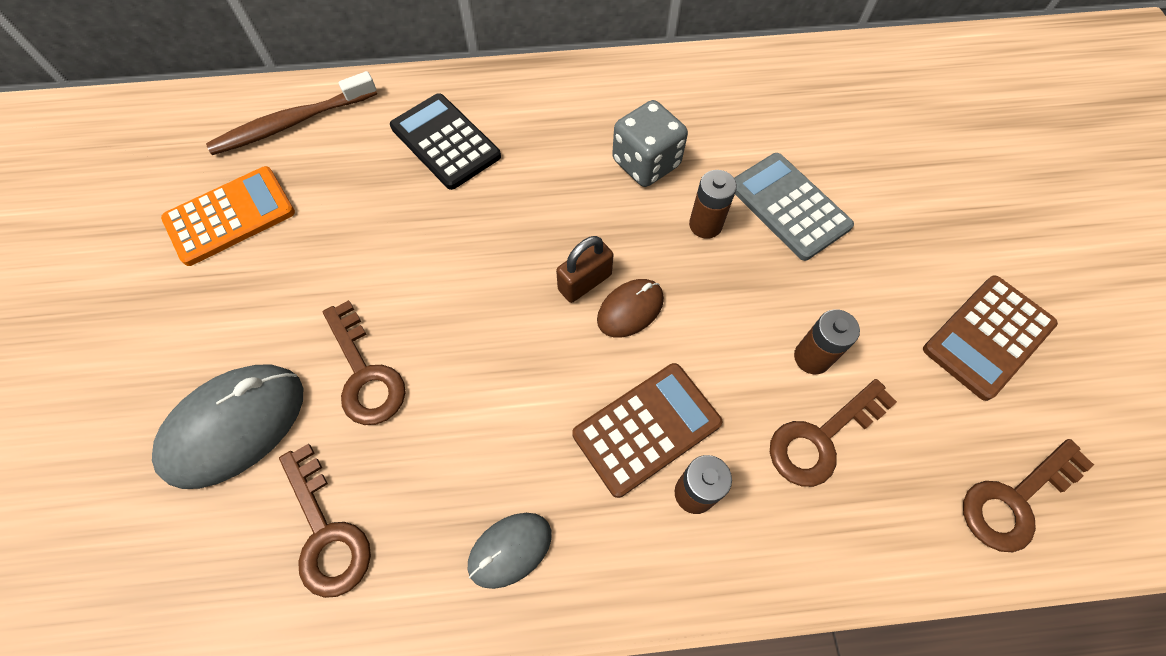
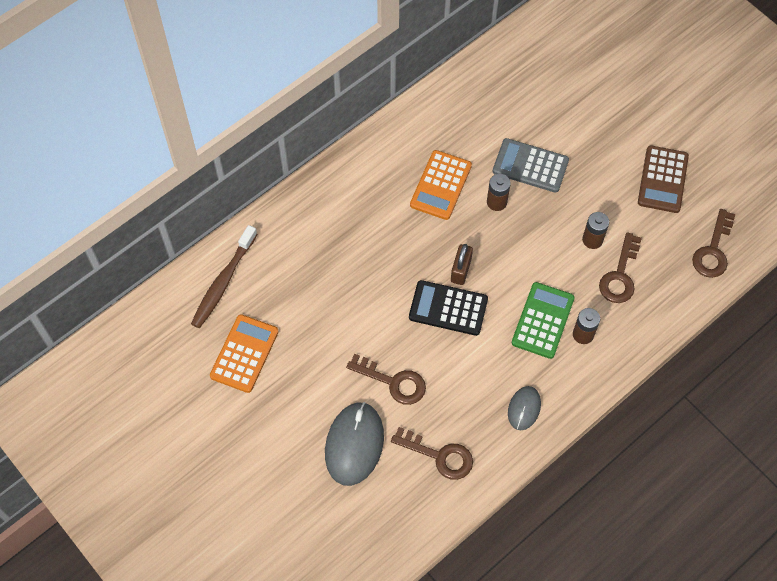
camera: 35 degrees left, 0 degrees up
(445, 142) = (322, 239): black calculator -> black calculator (448, 308)
(630, 309) = (493, 270): brown mouse -> none
(646, 163) = (440, 185): grey dice -> orange calculator
(647, 429) = (543, 320): brown calculator -> green calculator

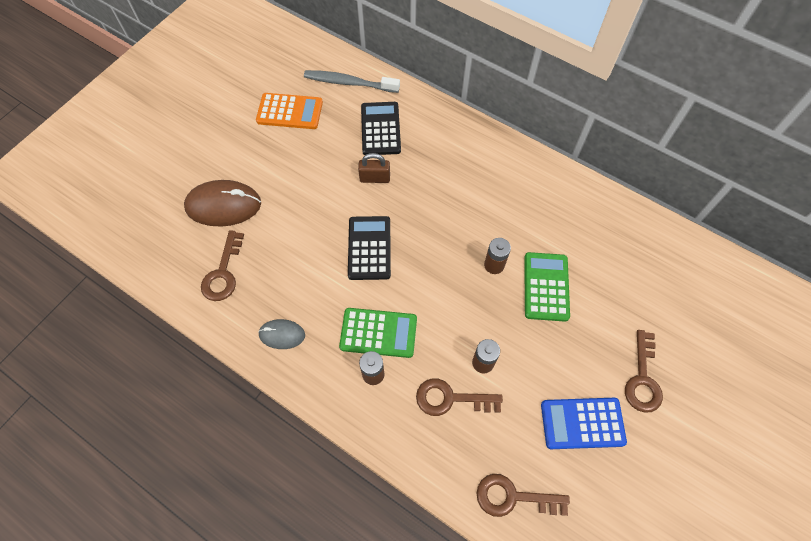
camera: 75 degrees right, 0 degrees up
(223, 281) = (349, 83): brown toothbrush -> grey toothbrush
(301, 264) = (380, 129): none -> black calculator
(354, 444) = (223, 205): grey mouse -> brown mouse
(393, 382) = (287, 221): brown key -> brown key (642, 379)
(440, 185) = (494, 214): orange calculator -> none
(461, 270) = (411, 250): brown padlock -> brown padlock (375, 178)
(530, 166) = (546, 287): grey calculator -> green calculator
(662, 179) = (582, 423): brown calculator -> blue calculator

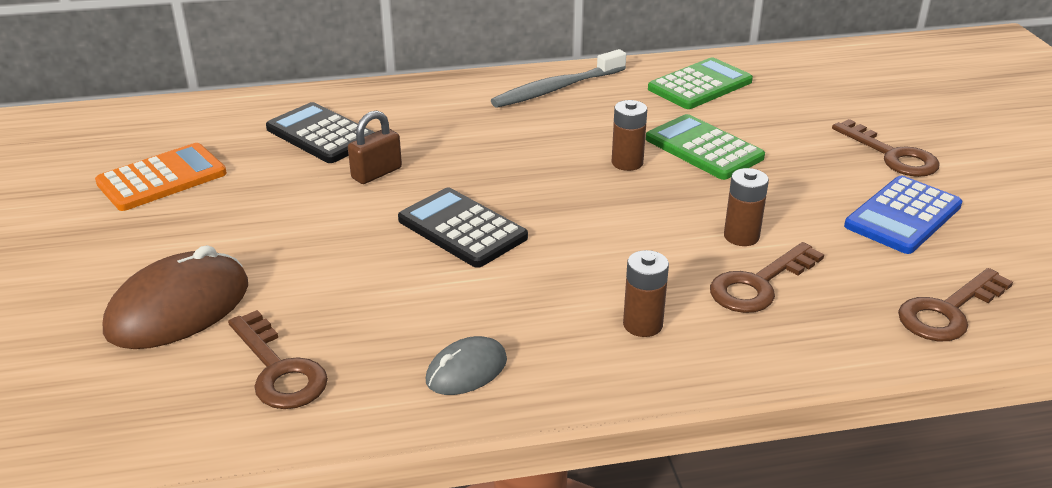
camera: 45 degrees left, 30 degrees down
(349, 83) = (219, 120): grey toothbrush -> grey toothbrush (557, 89)
(378, 333) = (590, 287): green calculator -> green calculator (700, 85)

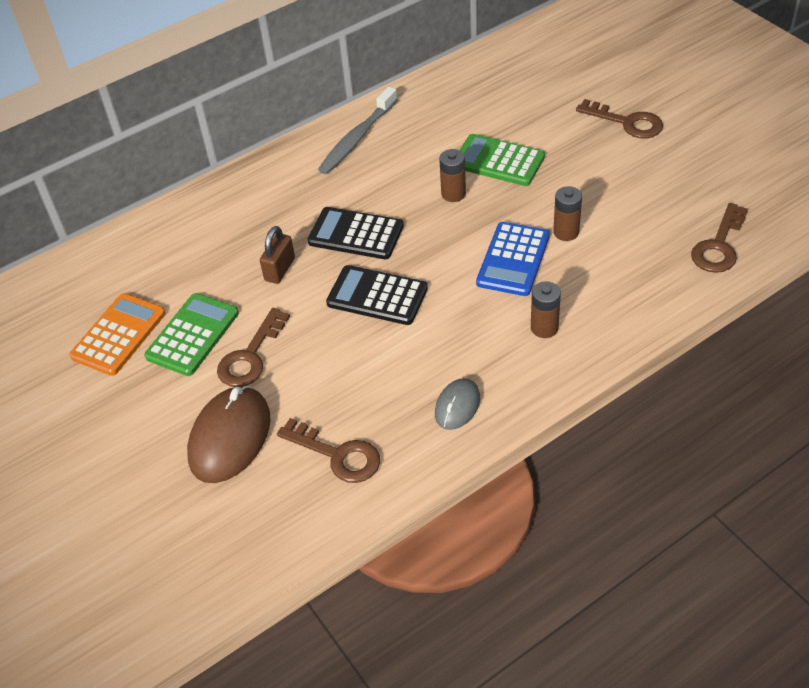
camera: 20 degrees left, 15 degrees up
(321, 134) = (209, 248): black calculator -> black calculator (356, 234)
(700, 85) = (461, 98): green calculator -> green calculator (193, 335)
(758, 284) = (597, 268): brown key -> brown key (250, 356)
(903, 216) = (658, 176): blue calculator -> blue calculator (513, 259)

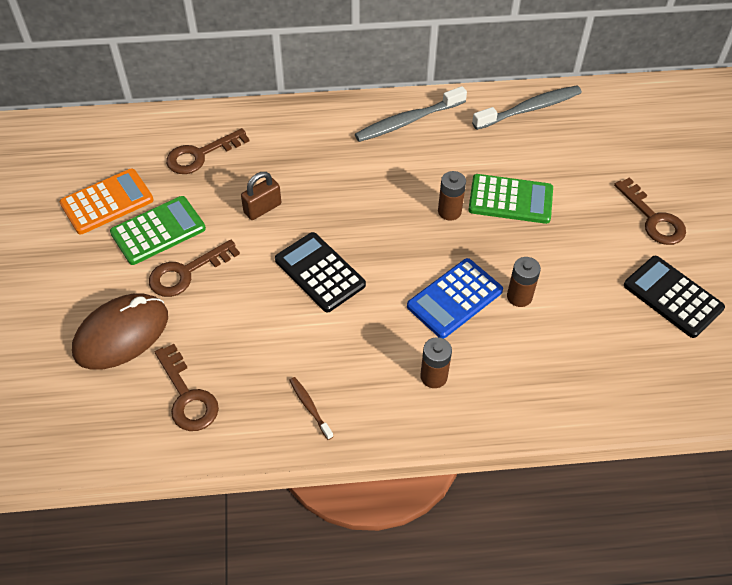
camera: 25 degrees right, 5 degrees up
(356, 234) = (343, 208): black calculator -> black calculator (673, 297)
(457, 83) = (529, 109): none -> grey toothbrush
(457, 406) = (310, 407): grey mouse -> brown toothbrush
(498, 161) = (510, 200): green calculator -> green calculator turned 135 degrees clockwise
(719, 246) = (648, 383): brown key -> brown key (200, 155)

